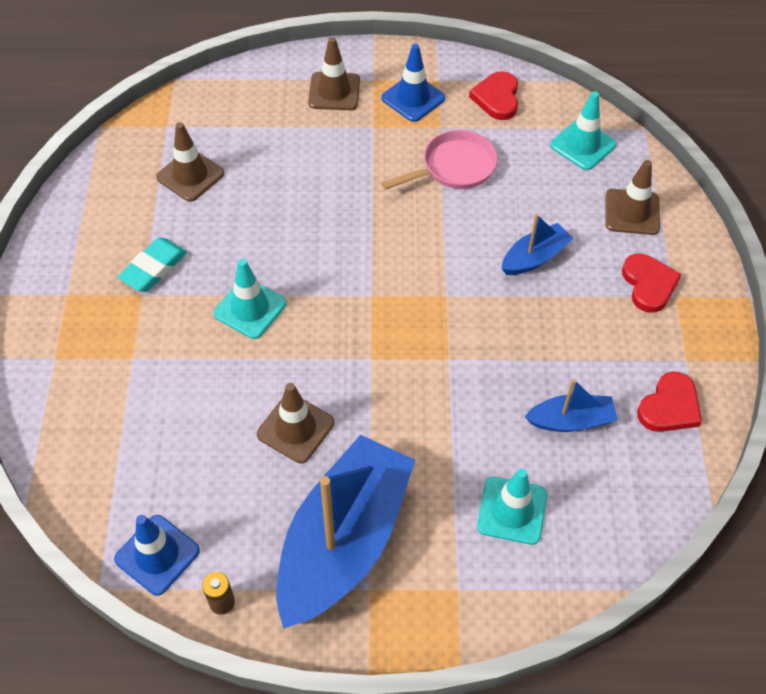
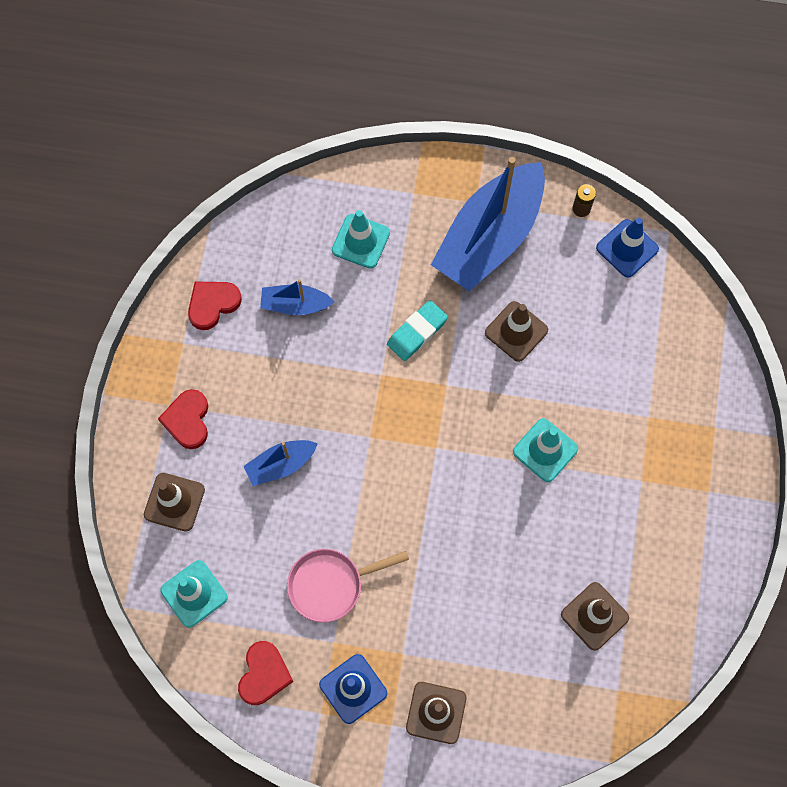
camera: 170 degrees left, 15 degrees up
(153, 268) = (631, 508): turquoise eraser -> turquoise eraser (417, 332)

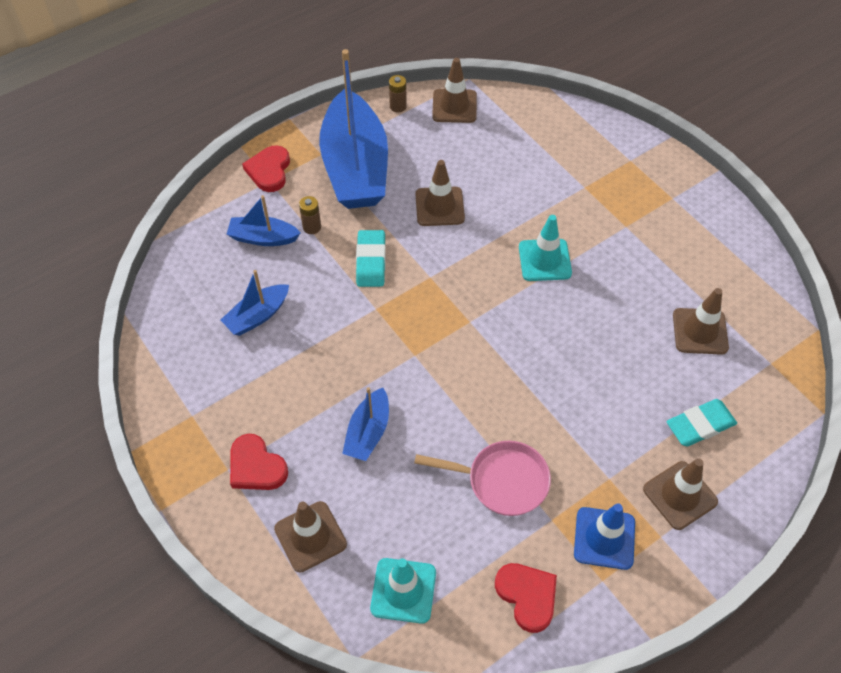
camera: 45 degrees left, 15 degrees down
(212, 304) = (188, 368): red heart -> red heart (269, 171)
(330, 585) = (502, 481): pink pan -> pink pan turned 105 degrees counterclockwise
(361, 241) = (263, 238): turquoise traffic cone -> blue boat
(404, 263) = (312, 227): none -> brown battery
(509, 681) = (700, 425): none -> turquoise eraser
(627, 248) = (454, 106): blue traffic cone -> brown traffic cone

